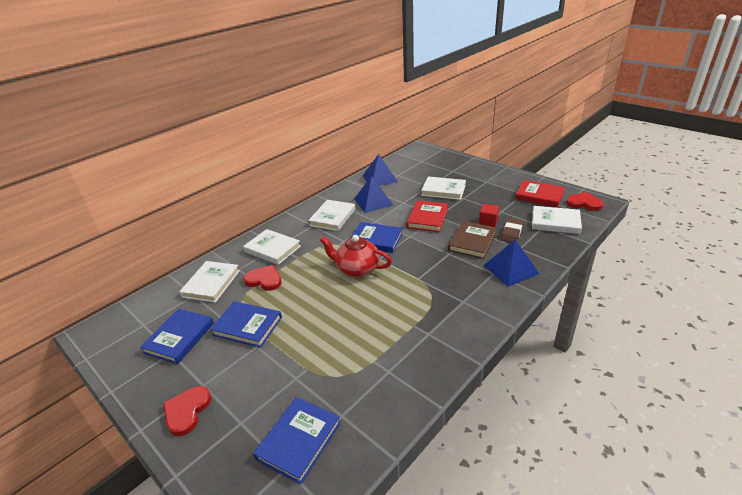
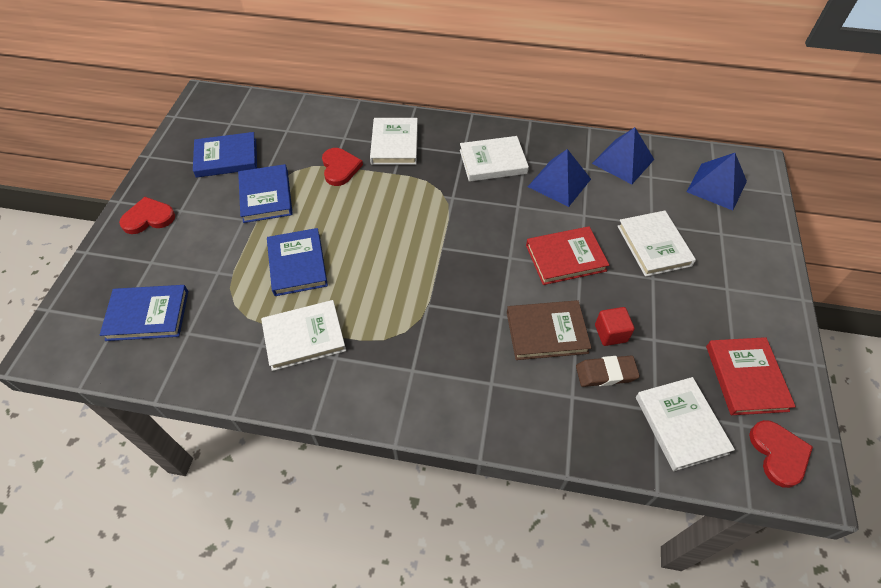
camera: 55 degrees right, 20 degrees up
(211, 283) = (310, 132): white book -> white book (304, 337)
(357, 269) = (408, 236): red teapot -> none
(376, 240) = (477, 226): blue book -> blue book (297, 264)
(510, 269) = (513, 402): blue pyramid -> blue pyramid (716, 186)

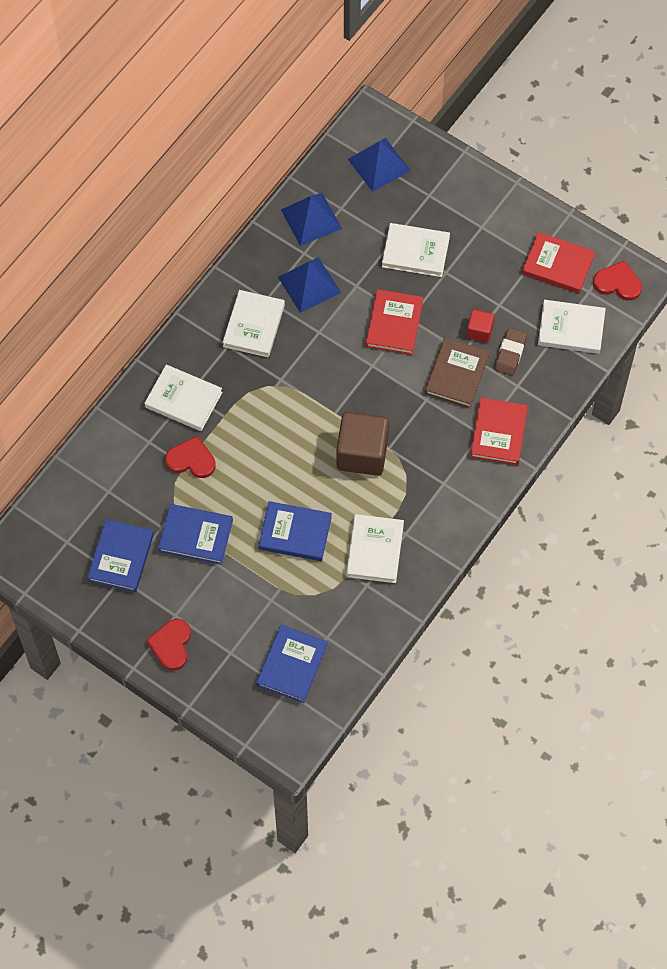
camera: 65 degrees left, 10 degrees up
(410, 285) = (362, 453): none -> brown cube
(502, 401) = (498, 433): none -> red book

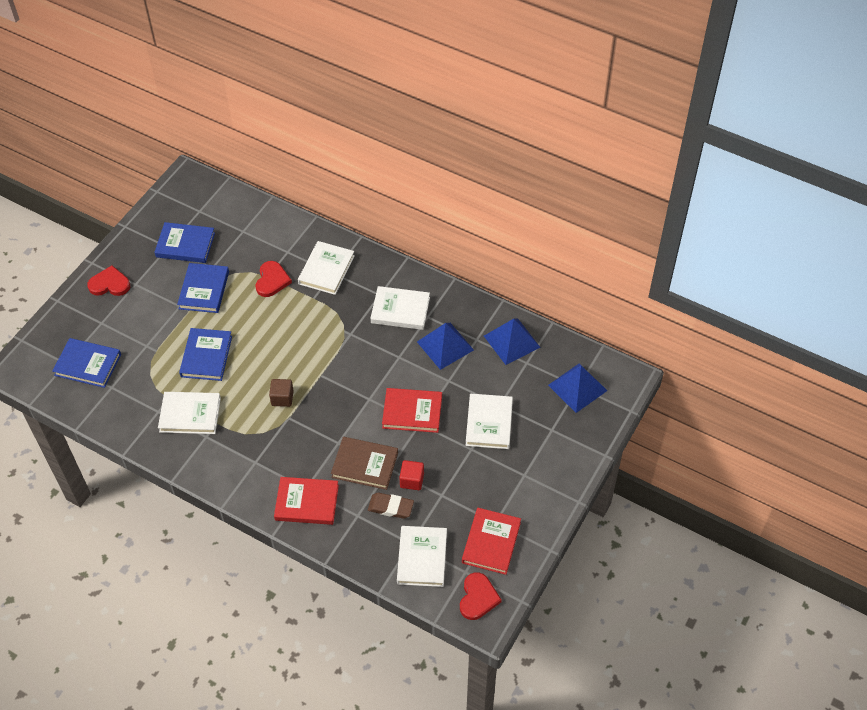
camera: 85 degrees right, 10 degrees down
(362, 453) = (282, 398): brown cube -> brown cube, size x0.51

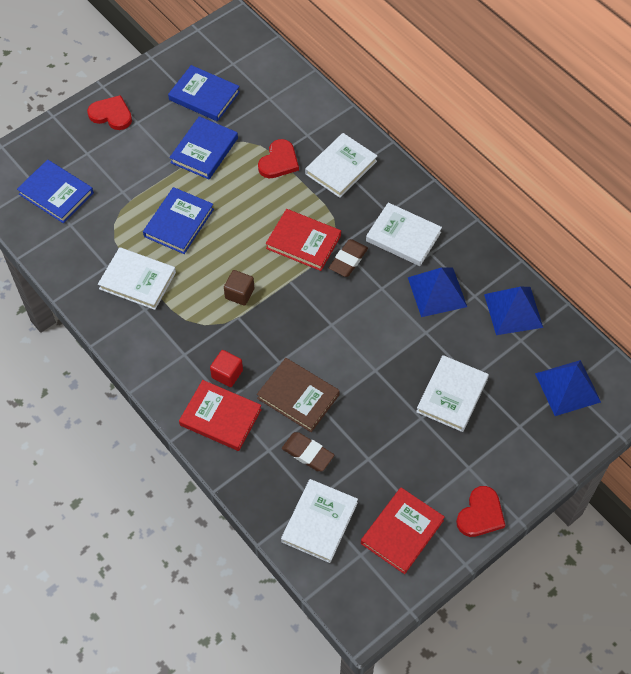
camera: 20 degrees right, 5 degrees up
(362, 343) = (348, 260): none -> brown eraser
(412, 412) = (372, 355): red book -> red book (303, 242)
(412, 480) = (342, 431): red cube -> red cube (227, 374)
(478, 598) = (363, 589): red heart -> red heart (480, 514)

